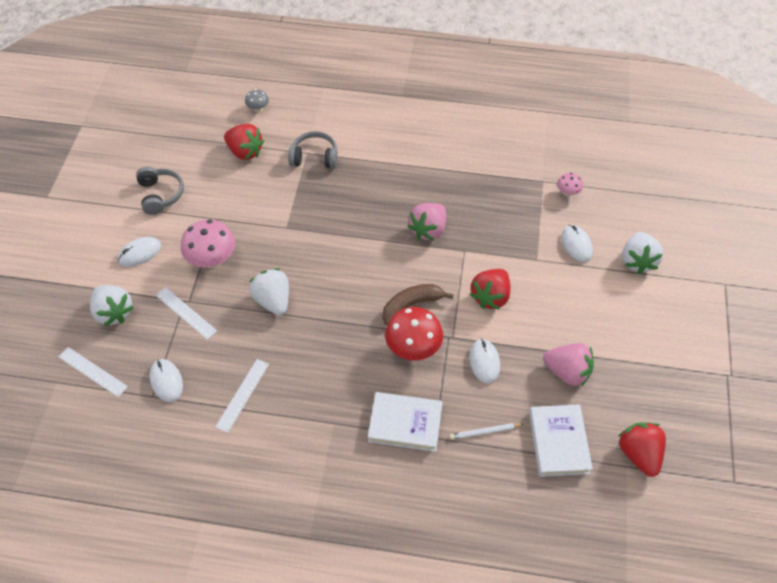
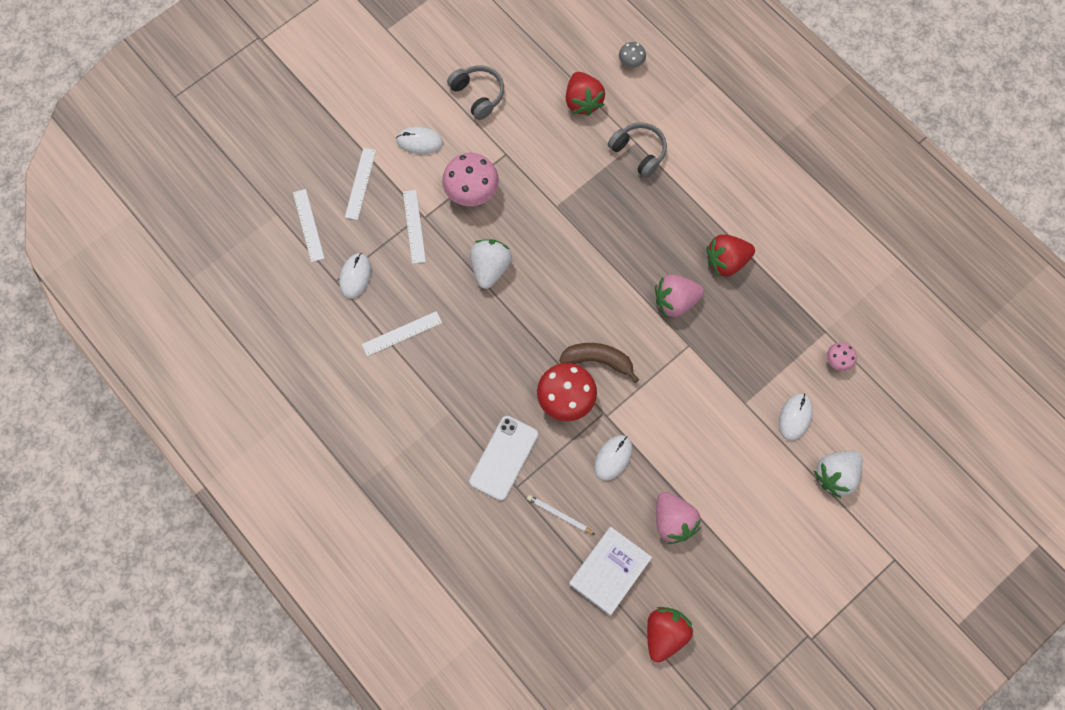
camera: 40 degrees right, 15 degrees up
(114, 312) = (360, 183): white strawberry -> white ruler
(160, 195) = (478, 95): grey headphones -> grey headphones turned 60 degrees counterclockwise
(405, 424) = (504, 457): white book -> white phone
(490, 297) = (671, 405): red strawberry -> red strawberry (726, 261)

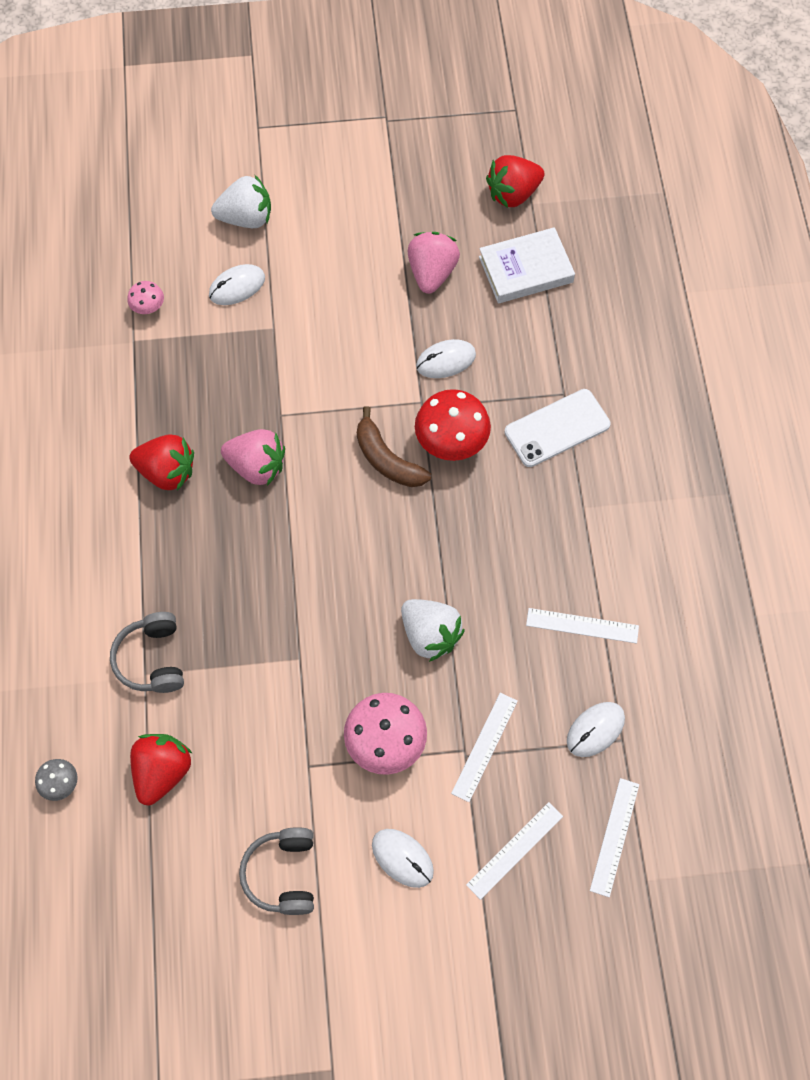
camera: 145 degrees left, 5 degrees down
(490, 268) = (430, 635): white strawberry -> white strawberry turned 90 degrees counterclockwise
(559, 515) = (538, 344): white pencil -> none

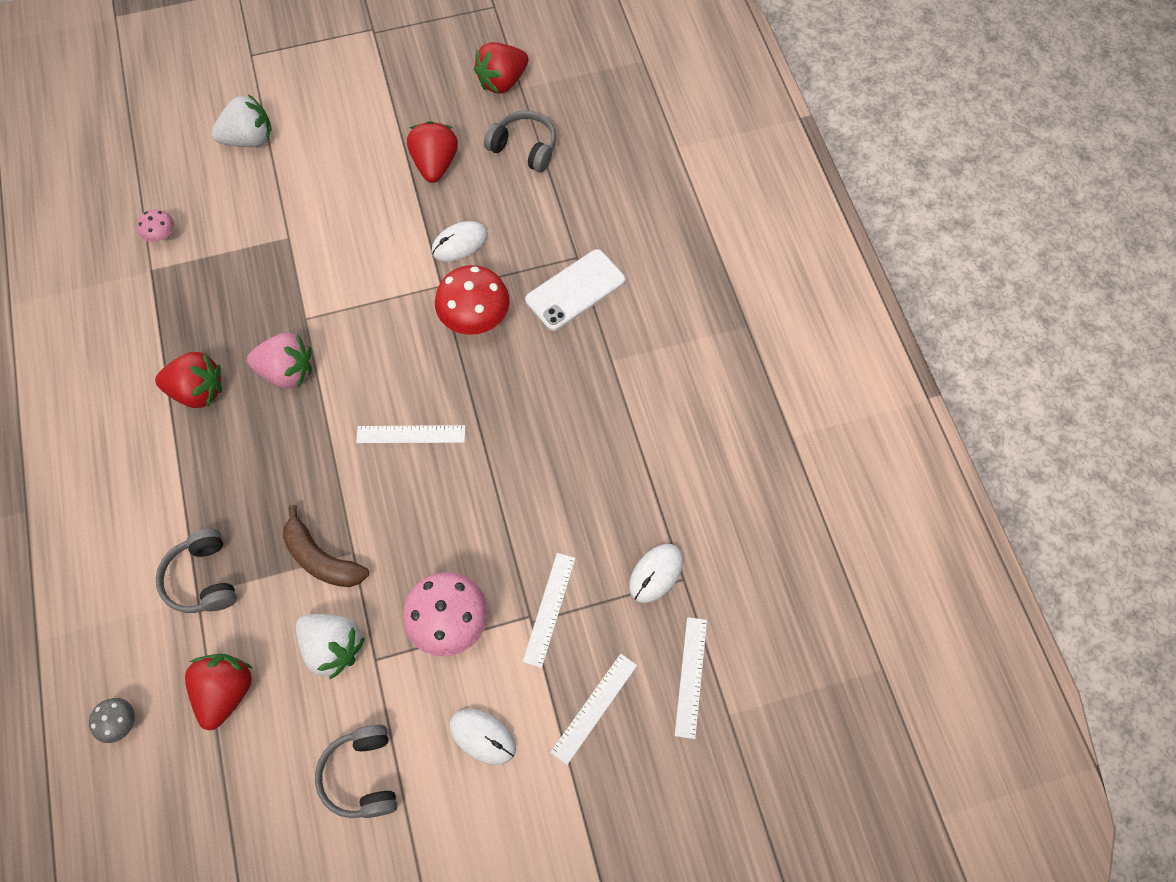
camera: 10 degrees left, 0 degrees up
(237, 286) = (248, 204): white mouse -> none
(387, 459) = (415, 345): brown banana -> brown banana (321, 559)
(430, 635) = (480, 508): white strawberry -> white strawberry (333, 647)
(432, 273) = (435, 164): pink strawberry -> red strawberry
(525, 269) = (524, 148): white book -> grey headphones
(582, 626) = (627, 474): white ruler -> white ruler (411, 434)

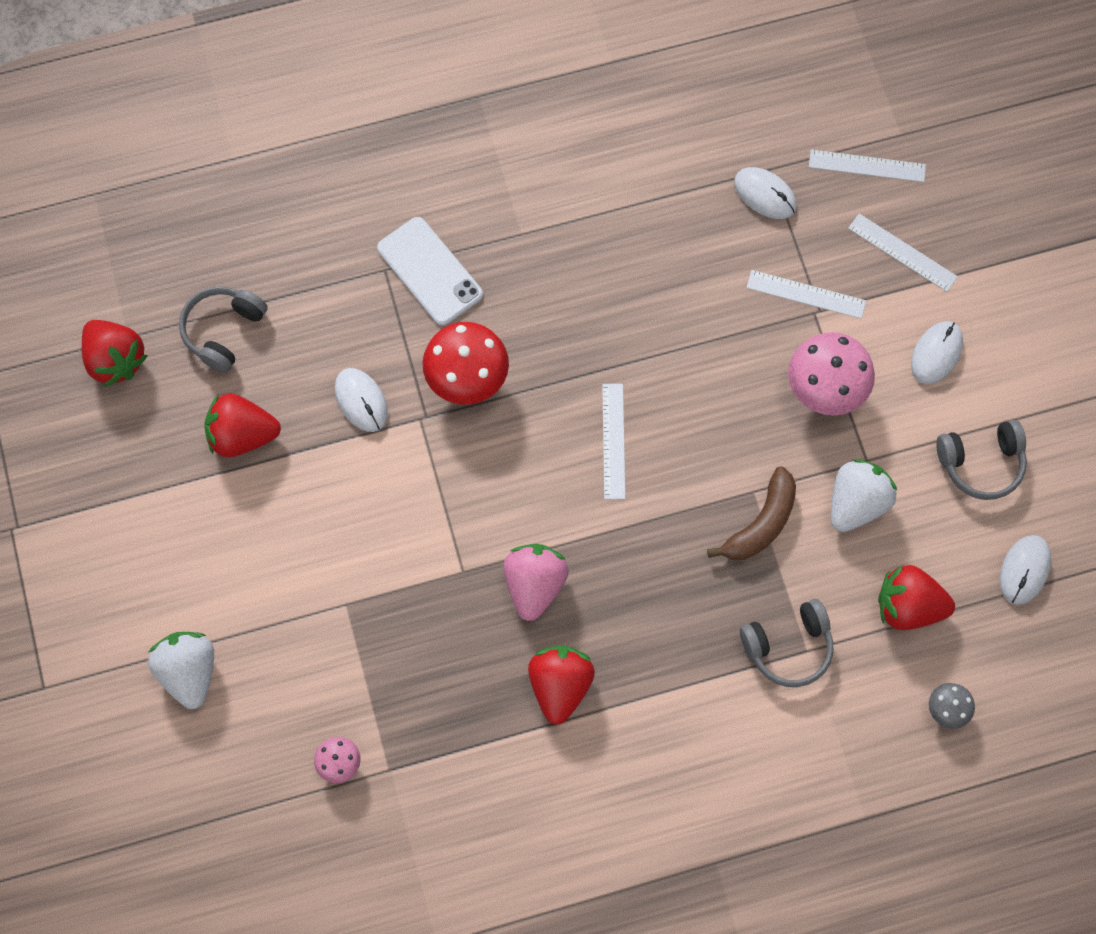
camera: 90 degrees left, 5 degrees up
(247, 812) = (1024, 570): none -> white mouse

